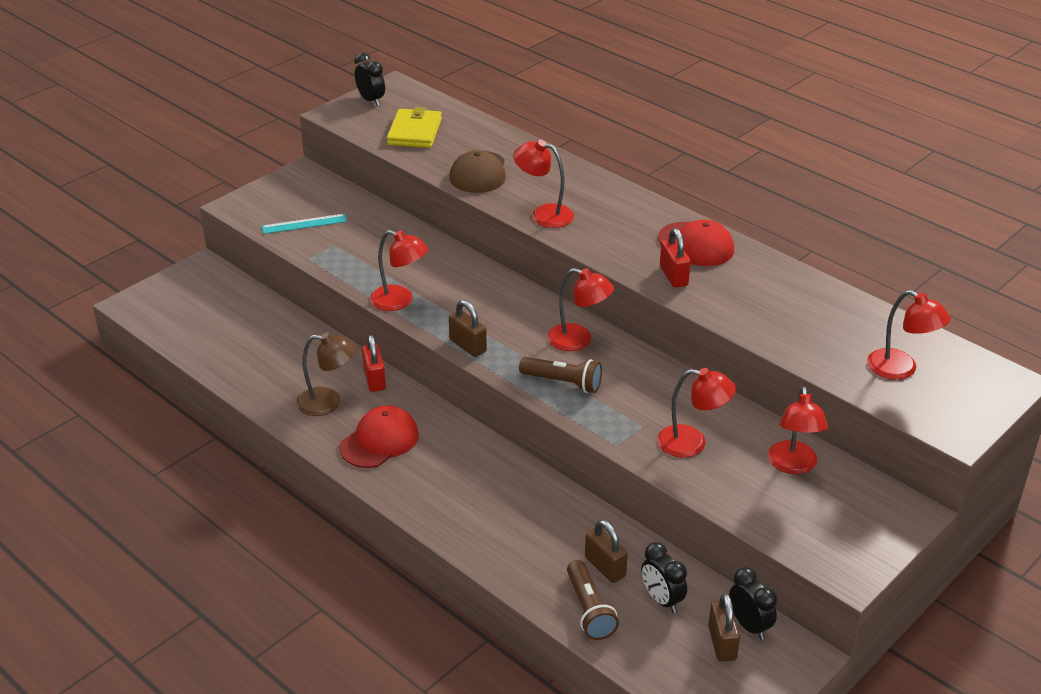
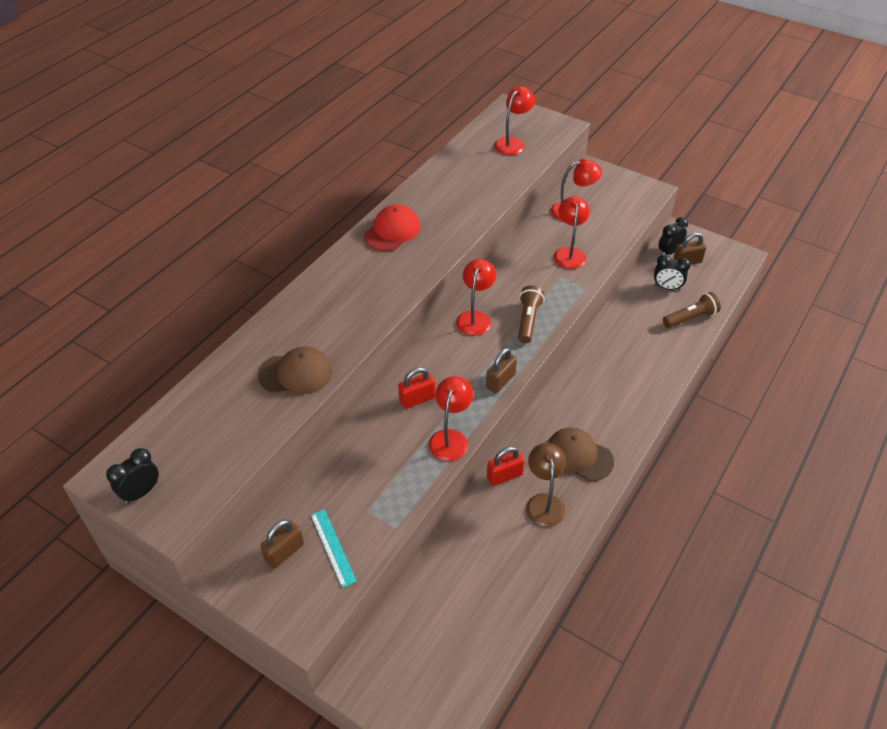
camera: 100 degrees left, 10 degrees up
(379, 441) = (579, 456): red cap -> brown cap
(414, 132) = (216, 438): yellow wallet -> none
(544, 214) = (362, 320): red lamp -> none
(605, 567) = (652, 314): brown padlock -> brown padlock (284, 552)
(662, 600) = (667, 287): black clock -> black clock turned 60 degrees clockwise
(673, 276) = (437, 240): red padlock -> red padlock (417, 399)

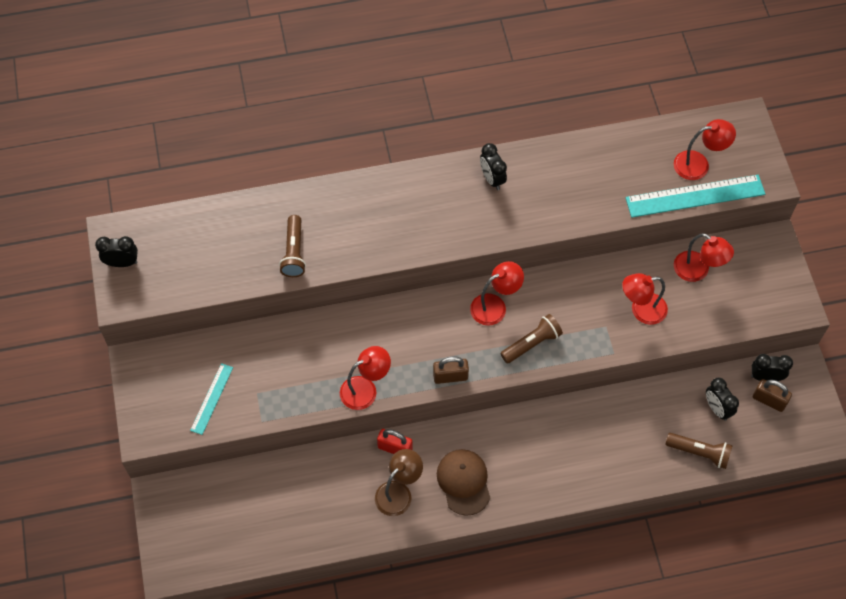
camera: 45 degrees right, 15 degrees up
(284, 552) = (181, 375): brown padlock -> none
(296, 373) = (294, 252): brown cap -> brown flashlight
(392, 231) = (492, 179): red cap -> black clock
(417, 399) = (376, 338): red padlock -> none
(533, 159) = (695, 196): none -> turquoise ruler
(569, 253) = (641, 310): red lamp -> red lamp turned 150 degrees counterclockwise

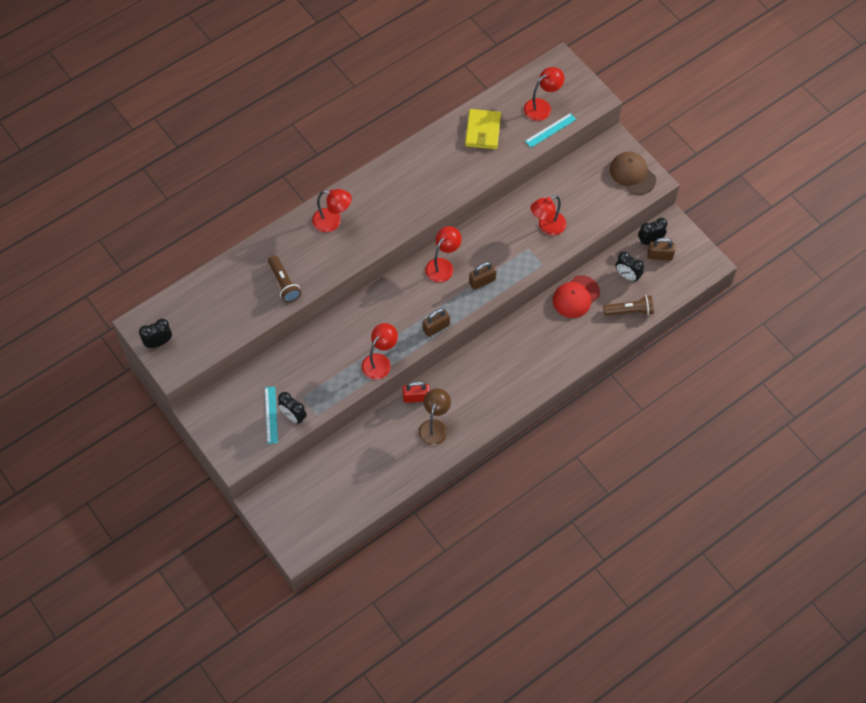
camera: 25 degrees left, 0 degrees up
(464, 482) = (477, 400): brown cap -> brown cap (632, 174)
(492, 179) = (401, 174): black clock -> black clock (293, 416)
(532, 343) = (482, 281): brown flashlight -> brown padlock
(613, 166) = (483, 131): none -> yellow wallet
(642, 408) = (576, 297): none -> red cap
(695, 196) = (550, 130): turquoise ruler -> turquoise ruler, size x0.54
(697, 271) = (573, 184): red lamp -> red lamp (332, 221)

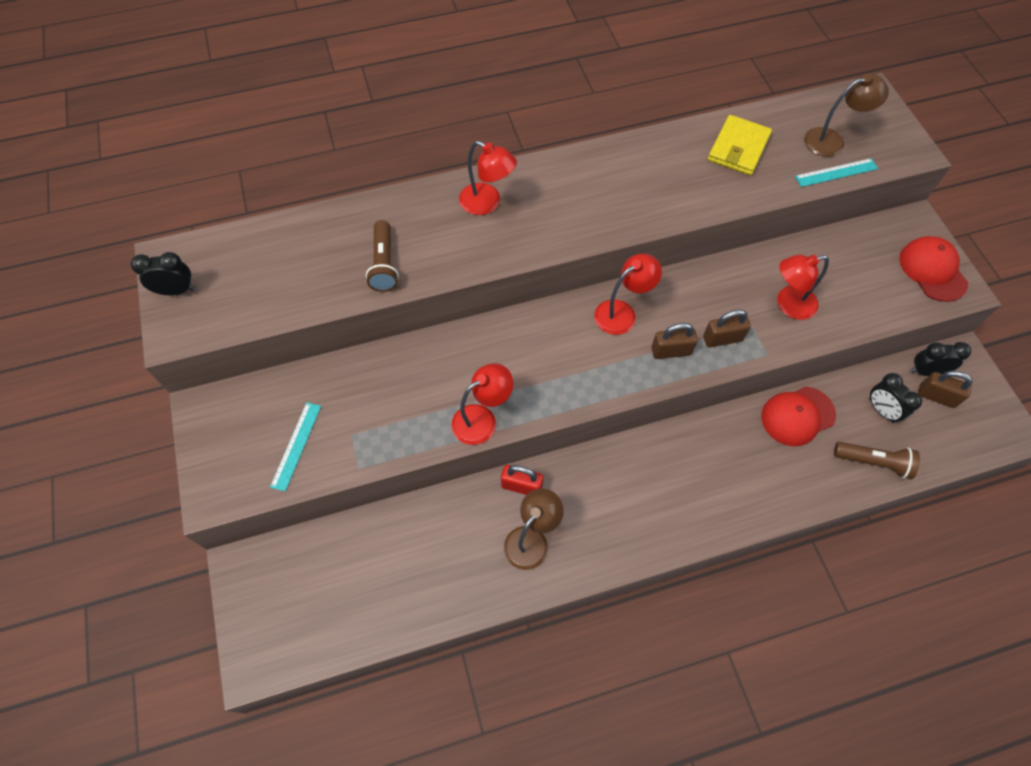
camera: 20 degrees right, 0 degrees up
(293, 416) = (326, 458): black clock -> none
(436, 327) = (581, 396): brown padlock -> brown padlock (722, 338)
(542, 106) = (832, 140): red lamp -> brown lamp
(632, 174) = (932, 270): brown cap -> red cap

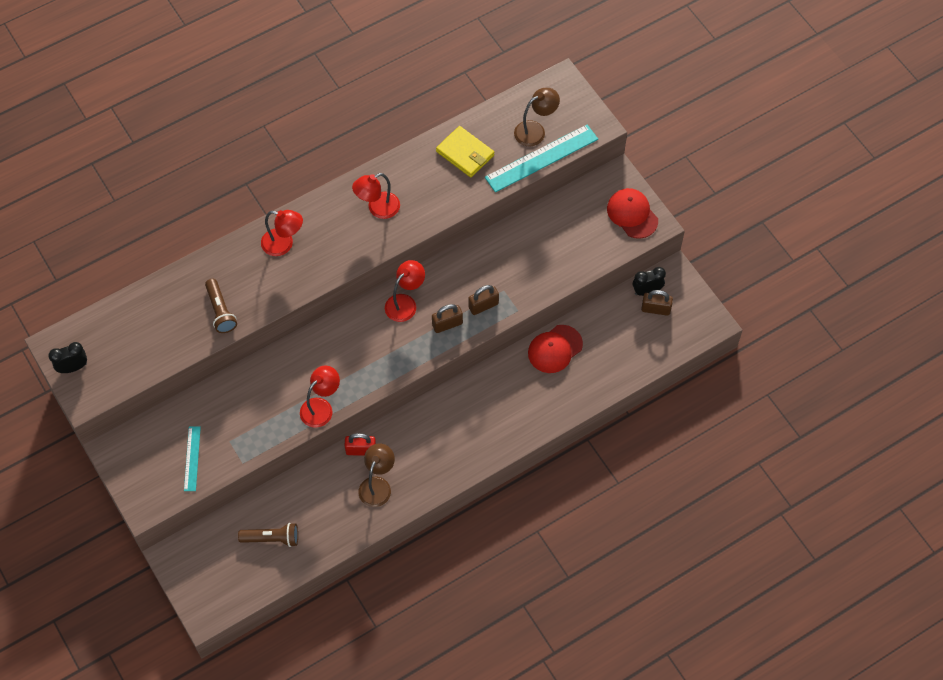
camera: 15 degrees left, 0 degrees up
(738, 148) = (465, 153): yellow wallet -> yellow wallet turned 60 degrees counterclockwise
(788, 305) = (528, 267): red lamp -> red lamp (378, 208)
(836, 173) = (541, 158): turquoise ruler -> turquoise ruler, size x1.86
(873, 462) = (614, 370): brown flashlight -> brown flashlight (272, 538)
(881, 410) = (616, 329): black clock -> none

